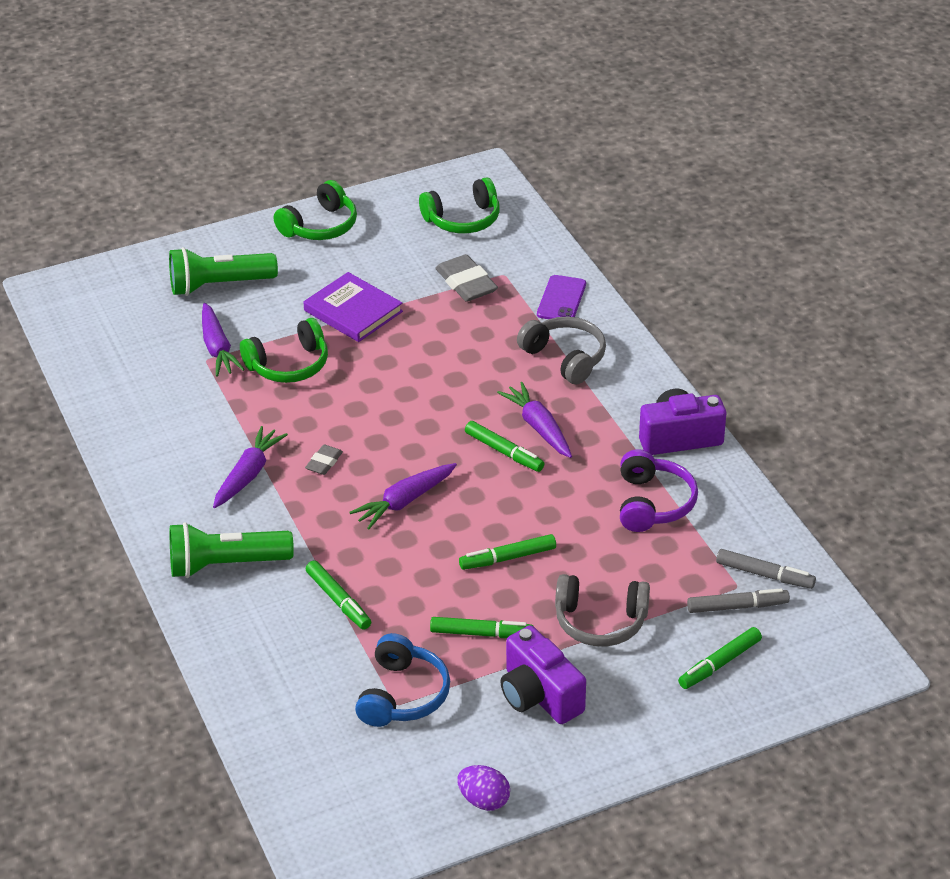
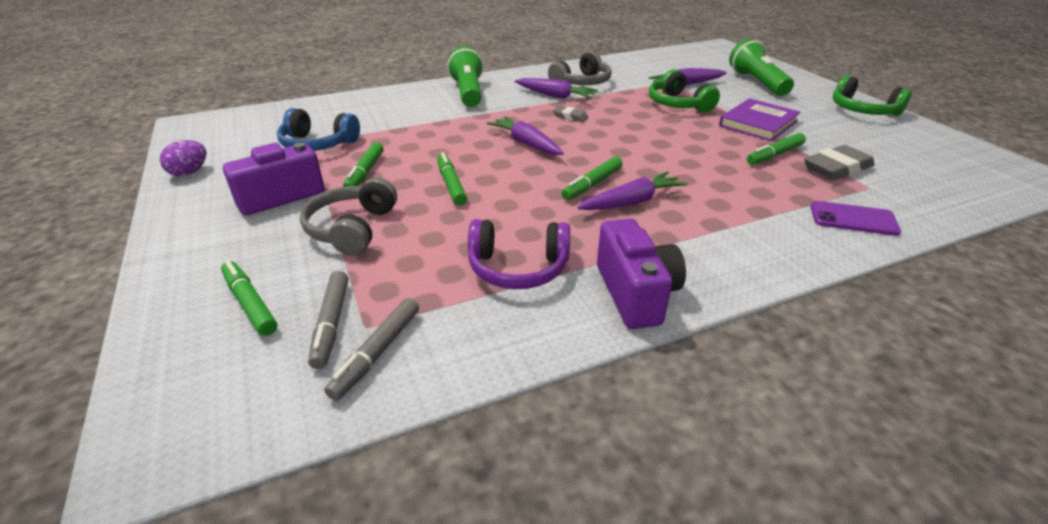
camera: 90 degrees right, 5 degrees down
(338, 600) = (423, 123): green marker -> green marker (774, 155)
(463, 219) = (941, 167): green headphones -> none
(565, 358) = (750, 219): grey headphones -> grey headphones (582, 82)

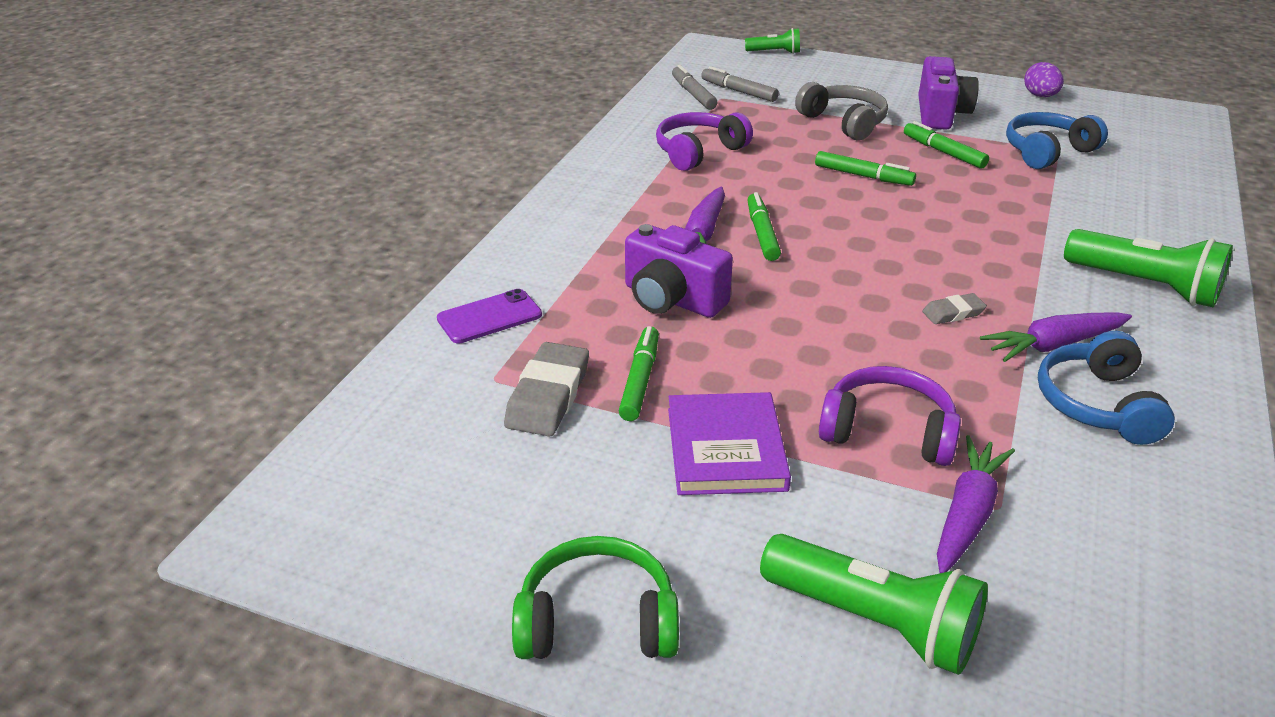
camera: 135 degrees right, 0 degrees up
(143, 369) = (774, 52): none -> green flashlight
(250, 303) = (795, 79): green marker -> none
(526, 143) = (905, 246): purple carrot -> none
(582, 82) = (1097, 404): grey headphones -> blue headphones
(635, 293) = (605, 172): purple camera -> purple camera (672, 299)
(678, 104) = (887, 431): green headphones -> purple headphones

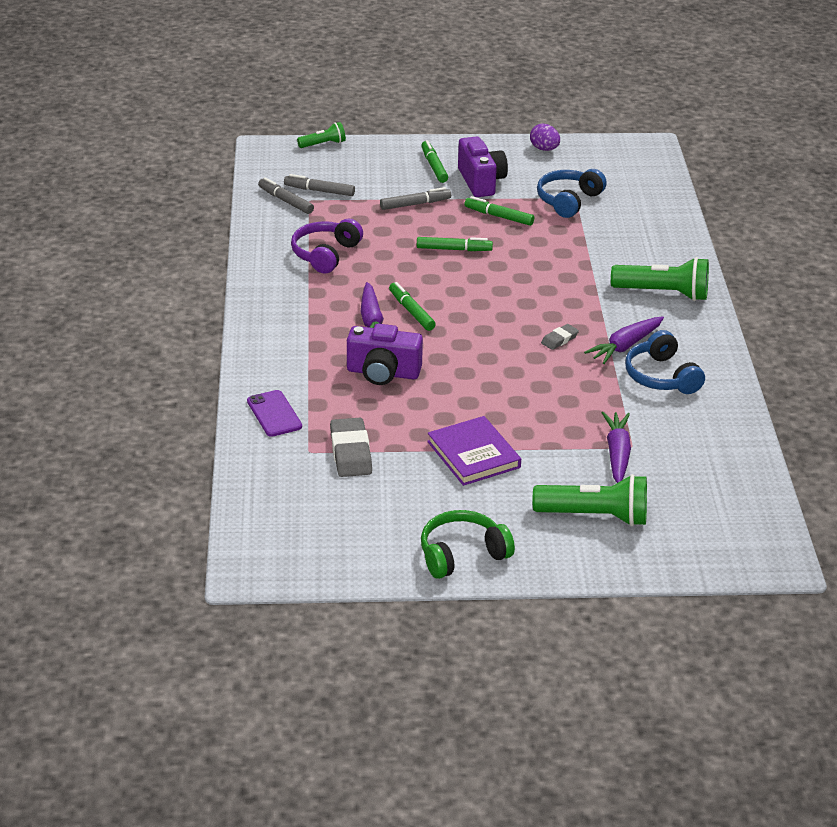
camera: 25 degrees left, 0 degrees up
(489, 317) = (274, 414): purple phone -> purple phone turned 60 degrees counterclockwise
(640, 380) = (399, 429): green marker -> green marker (434, 166)
(843, 122) = (415, 204): grey headphones -> grey marker
(887, 431) = (556, 421): purple headphones -> none

